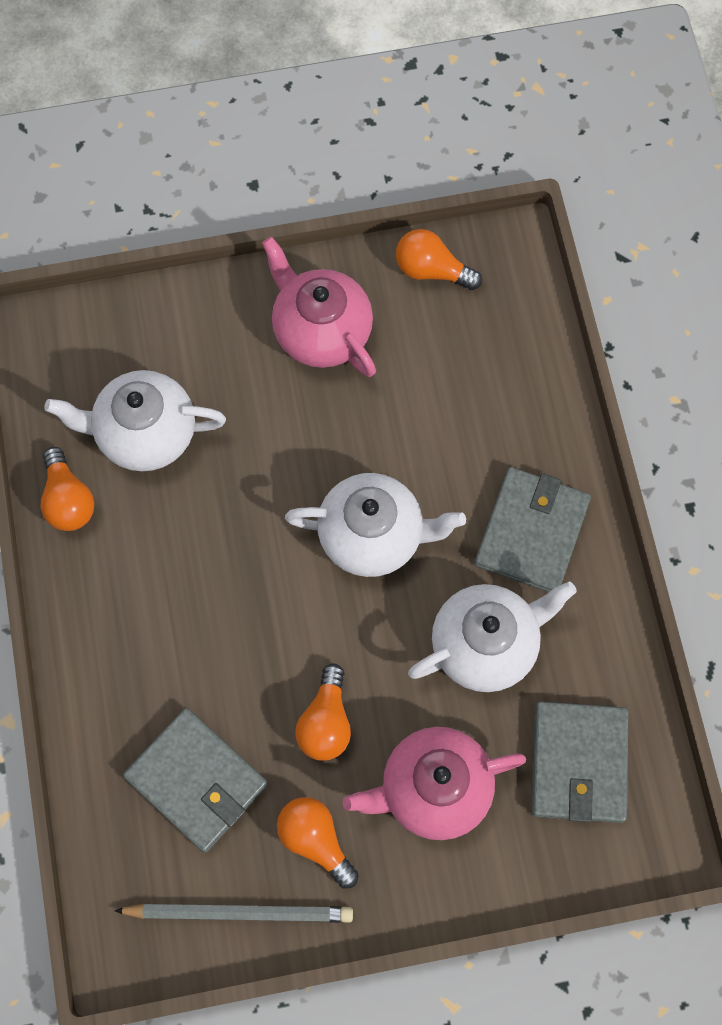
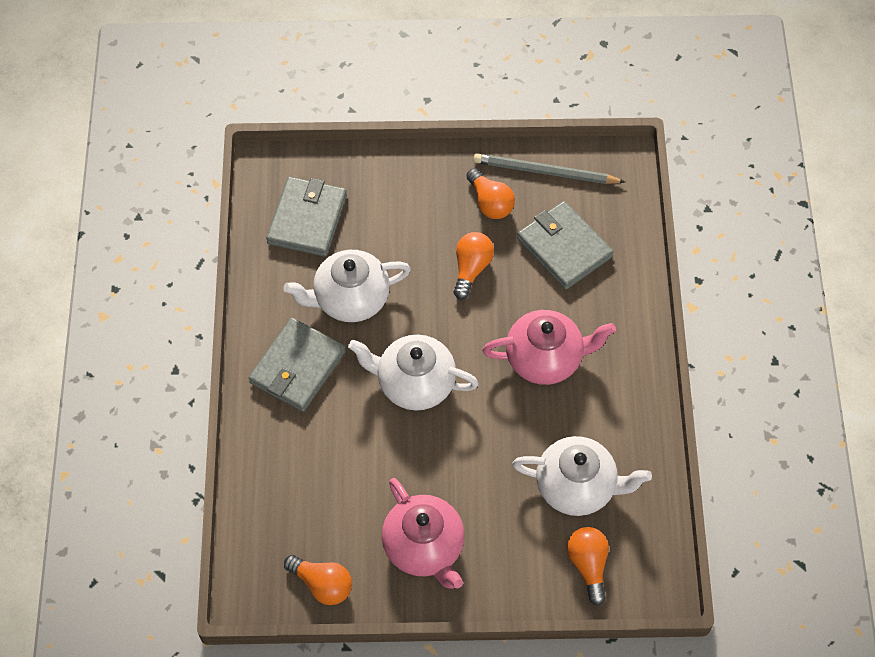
camera: 170 degrees left, 10 degrees down
(68, 500) = (640, 445): orange light bulb -> orange light bulb (588, 565)
(433, 789) = (407, 219): pink teapot -> pink teapot (545, 358)

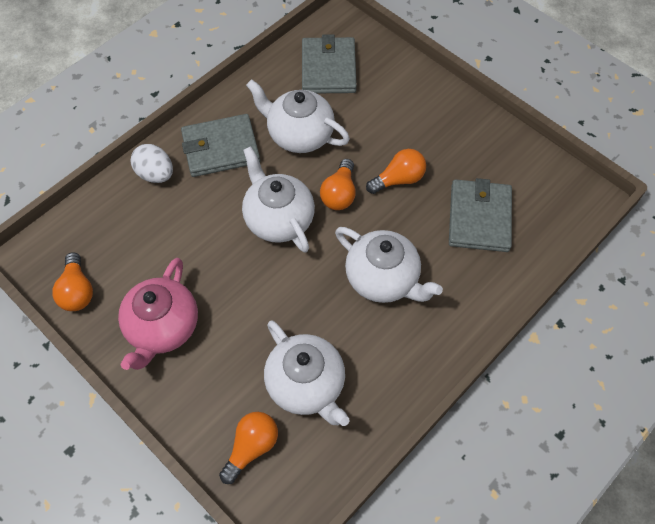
camera: 45 degrees right, 0 degrees up
(269, 437) = (155, 174): none -> white egg
(307, 219) = (328, 68): grey wallet -> grey wallet turned 60 degrees counterclockwise
(490, 203) = (459, 149): orange light bulb -> orange light bulb (339, 194)
(545, 172) = (520, 159): grey pencil -> none
(545, 358) = (383, 279): pink teapot -> white teapot

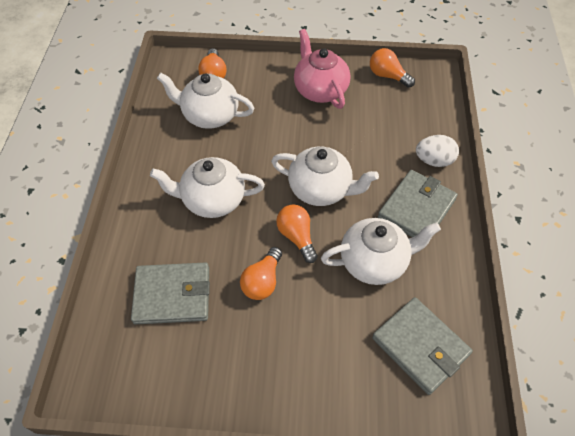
camera: 140 degrees right, 5 degrees down
(479, 218) = (172, 295): grey wallet -> grey wallet turned 60 degrees counterclockwise

